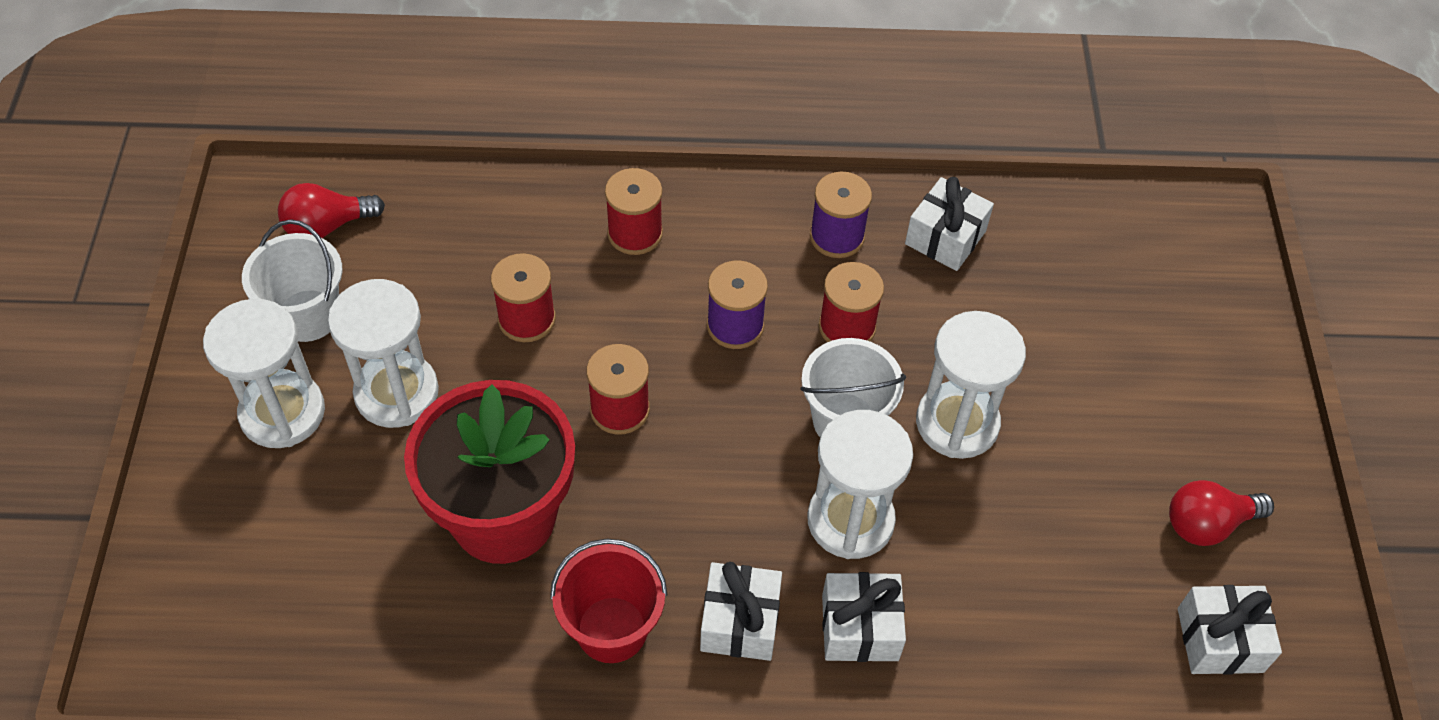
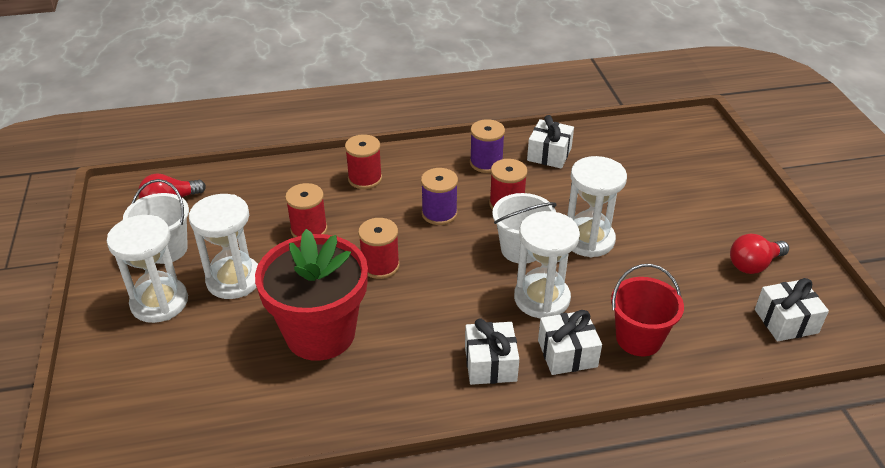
camera: 10 degrees left, 15 degrees down
(612, 629) = (408, 383): red bucket -> red bucket (638, 338)

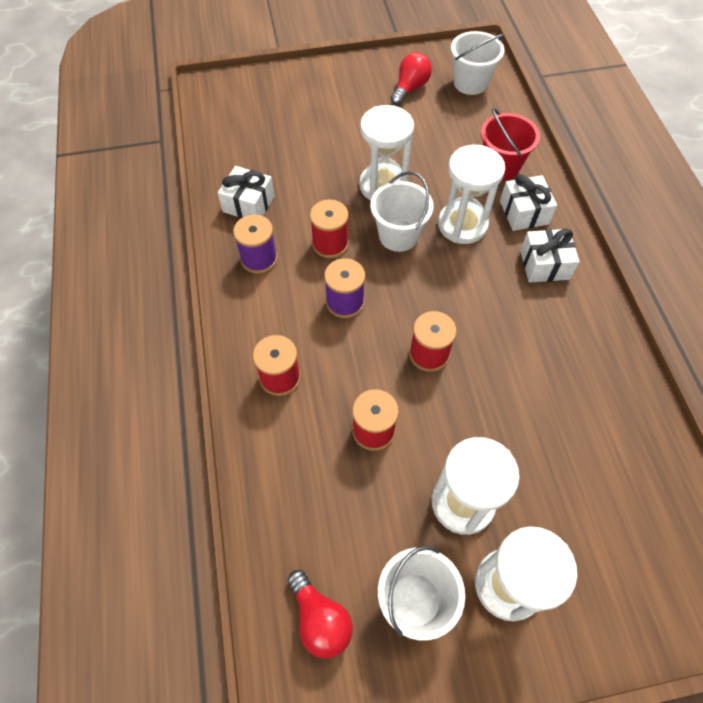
camera: 90 degrees left, 20 degrees up
(320, 333) = (530, 402): red flower pot -> none
(753, 265) = (410, 88): red light bulb -> red light bulb turned 120 degrees counterclockwise
(786, 321) = (470, 83): white gift -> white bucket

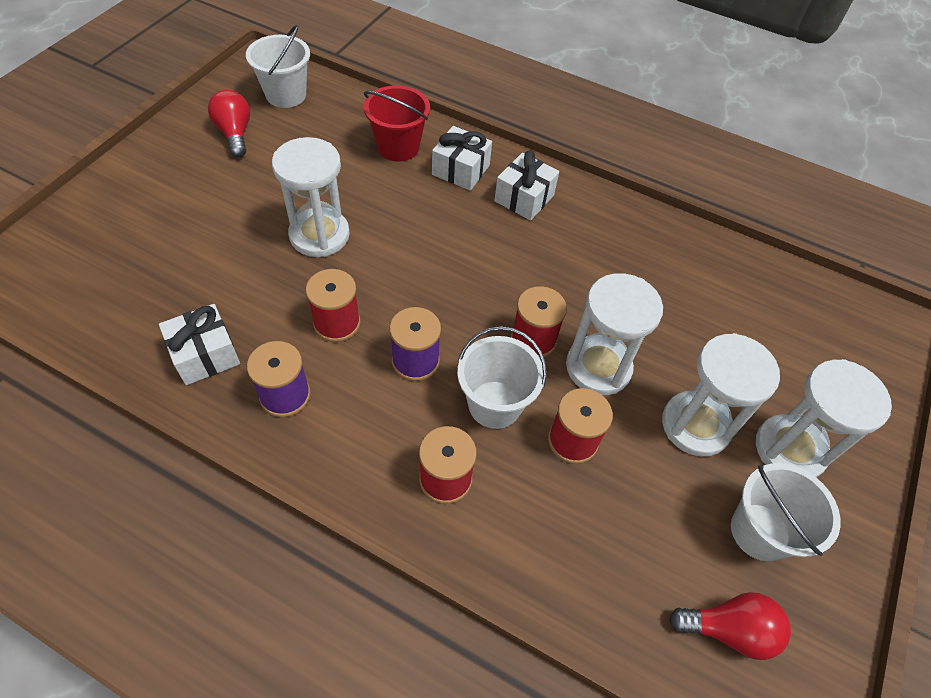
camera: 55 degrees left, 5 degrees down
(398, 236) = (388, 266): white bucket -> white bucket (495, 404)
(462, 225) = (427, 216): white hourglass -> white hourglass (598, 367)

